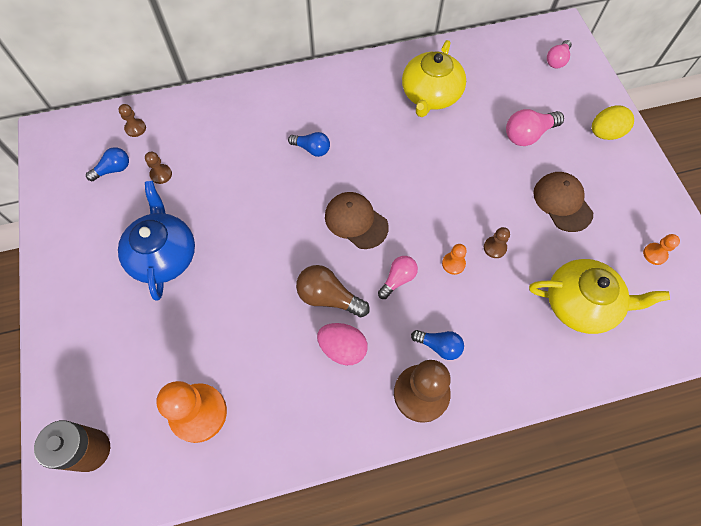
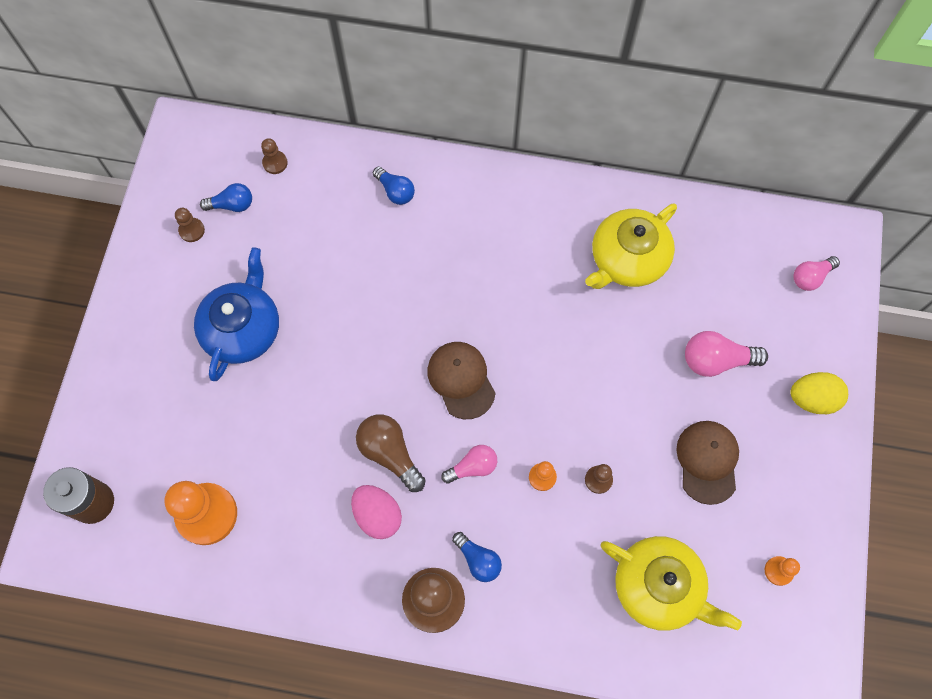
camera: 25 degrees right, 5 degrees up
(161, 174) = (279, 232): brown pawn -> brown pawn (192, 230)
(312, 149) = (455, 271): blue light bulb -> blue light bulb (395, 191)

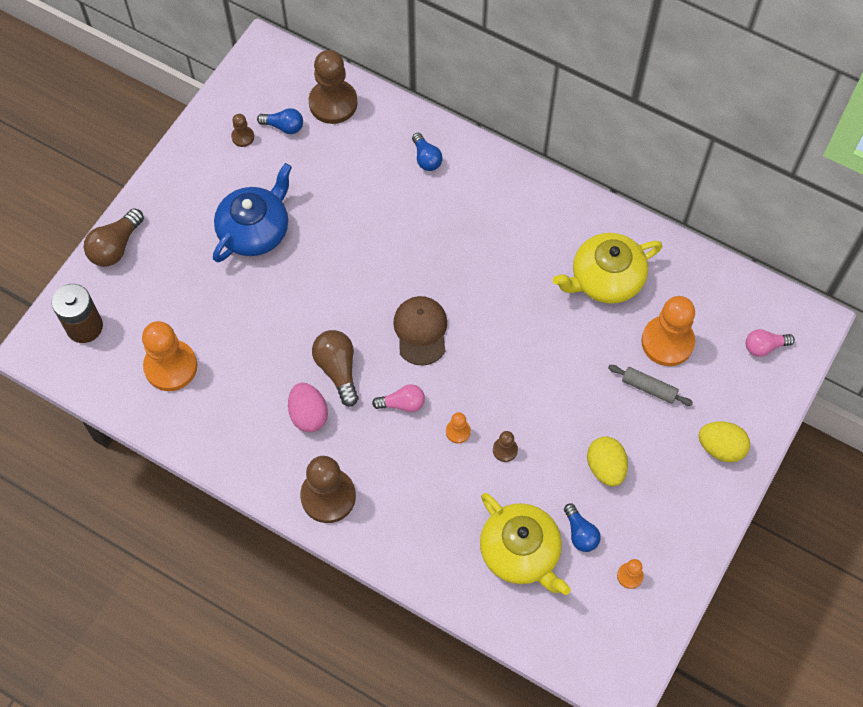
camera: 20 degrees right, 5 degrees down
(95, 399) = (115, 246): none -> brown light bulb
(275, 163) = (333, 103): brown pawn -> brown pawn, size x2.17
(478, 560) = (377, 478): blue light bulb -> blue light bulb (580, 533)
(707, 461) = (605, 467): brown cap -> yellow egg
(715, 305) = (667, 342): none -> orange pawn
(716, 360) = (649, 388): pink light bulb -> grey rolling pin

